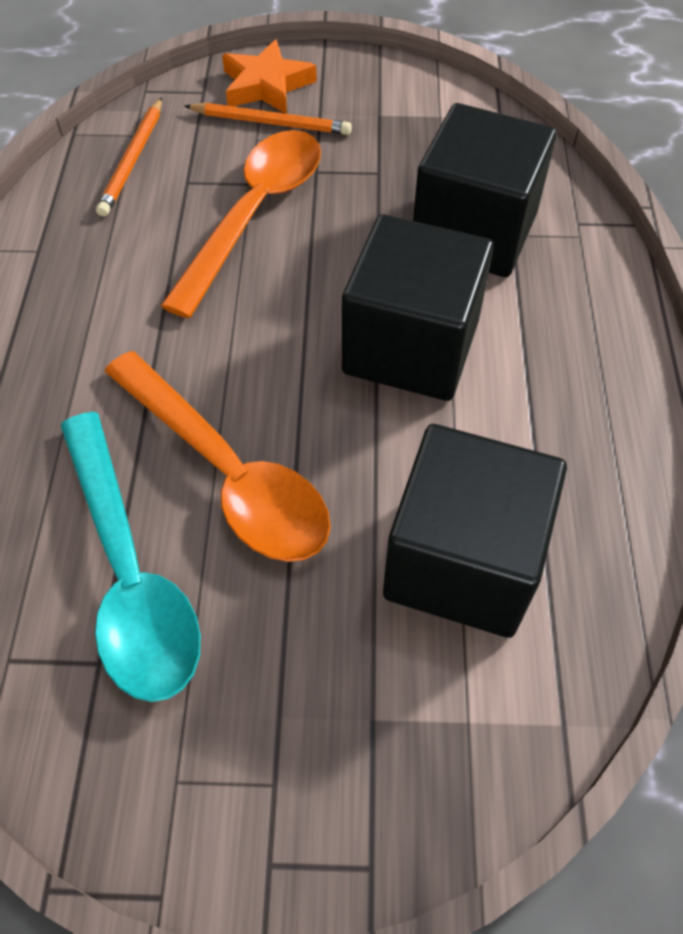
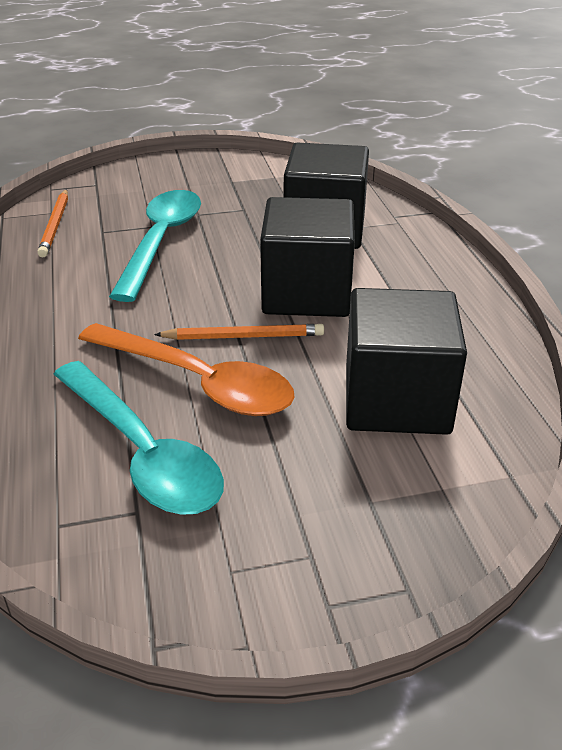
camera: 15 degrees left, 20 degrees down
(255, 214) = (161, 241): orange spoon -> turquoise spoon
(266, 85) = (142, 176): orange star -> none
(271, 122) = (153, 194): orange pencil -> orange pencil (243, 336)

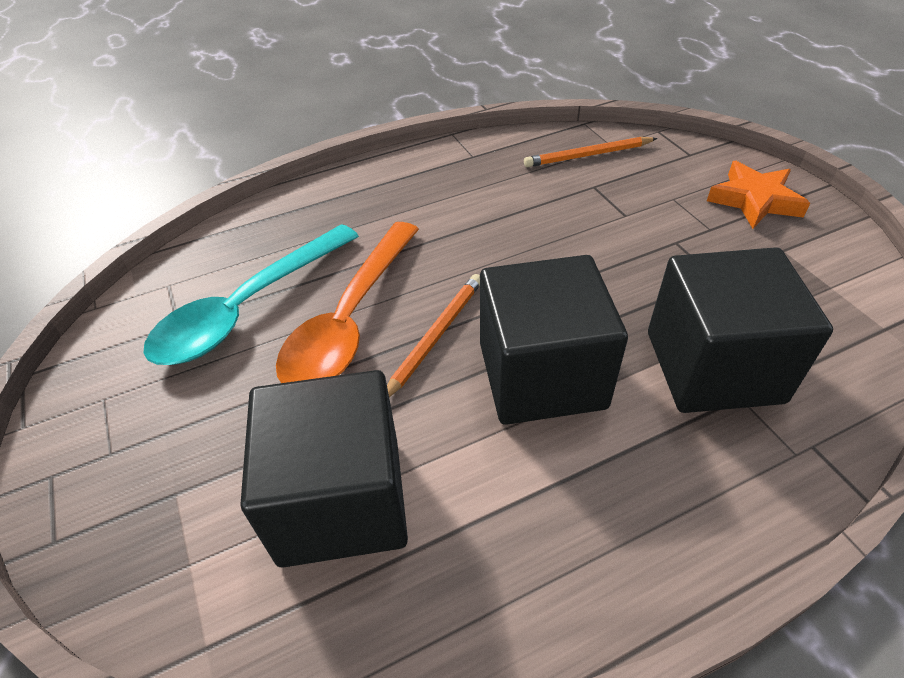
camera: 80 degrees right, 10 degrees up
(161, 241) = (597, 230): turquoise spoon -> none
(173, 176) = (754, 200): none -> orange star
(243, 336) = (435, 336): orange pencil -> orange pencil turned 135 degrees counterclockwise

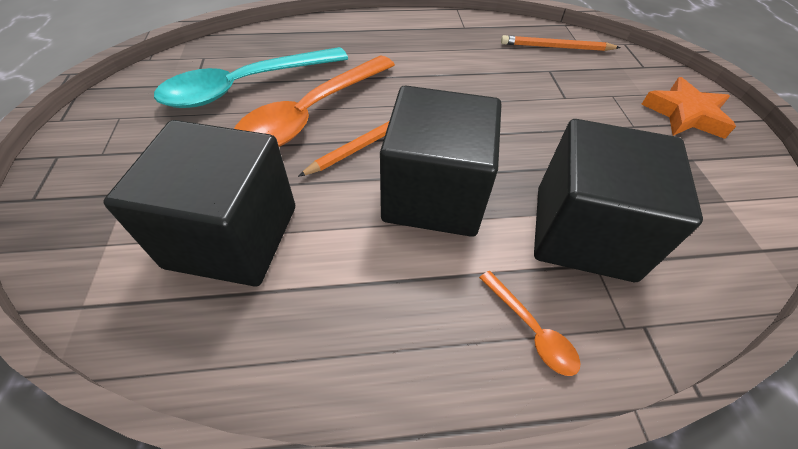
camera: 15 degrees right, 5 degrees up
(710, 489) = (531, 330): none -> orange spoon

